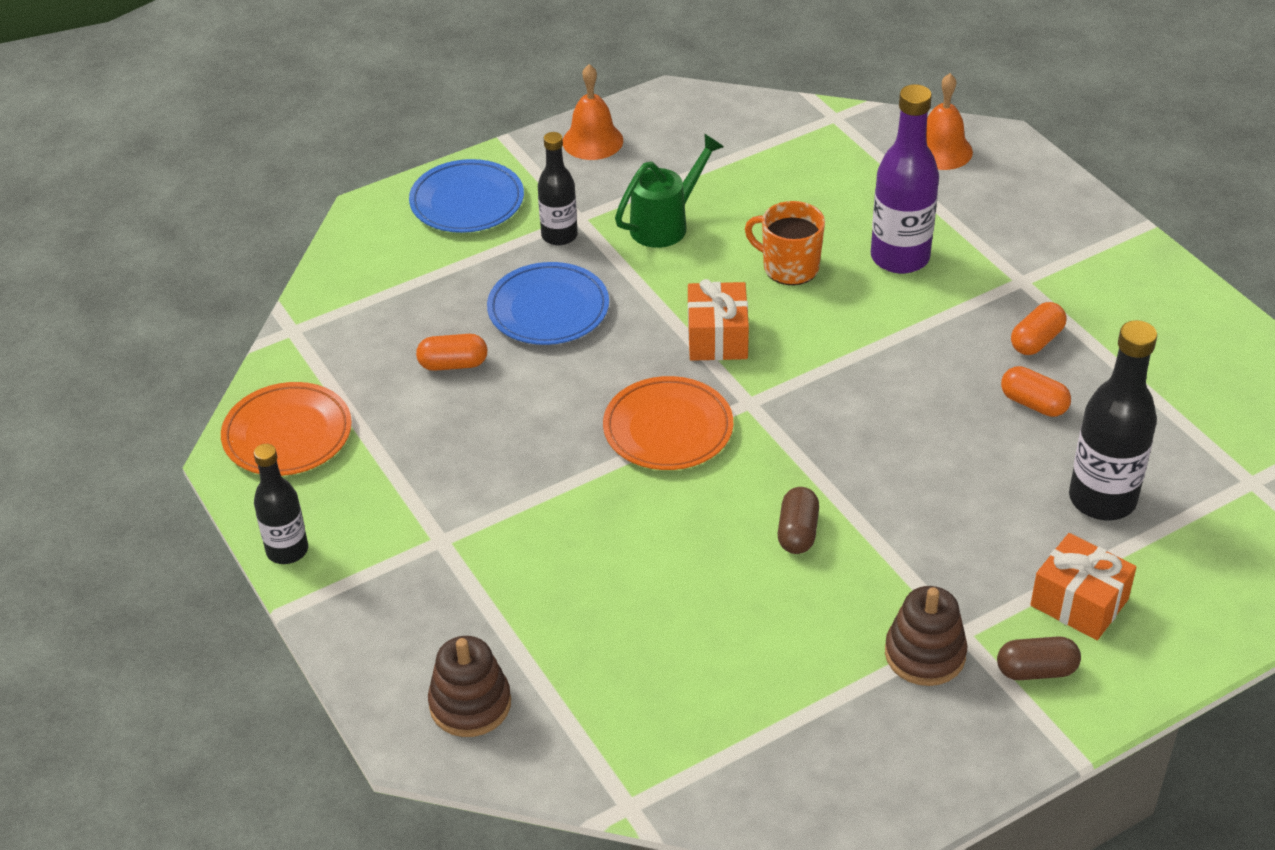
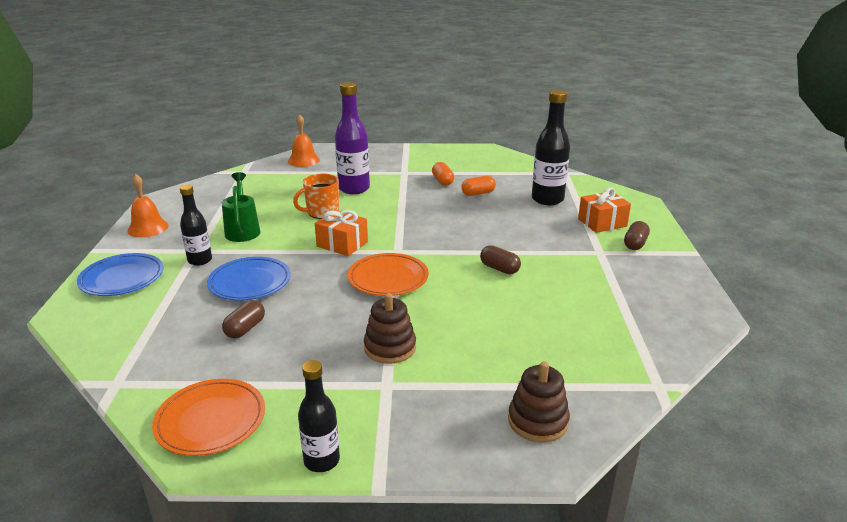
camera: 60 degrees left, 15 degrees down
(453, 364) = (245, 329): orange capsule -> brown capsule
(925, 654) = (606, 265): brown stacking toy -> brown stacking toy (390, 348)

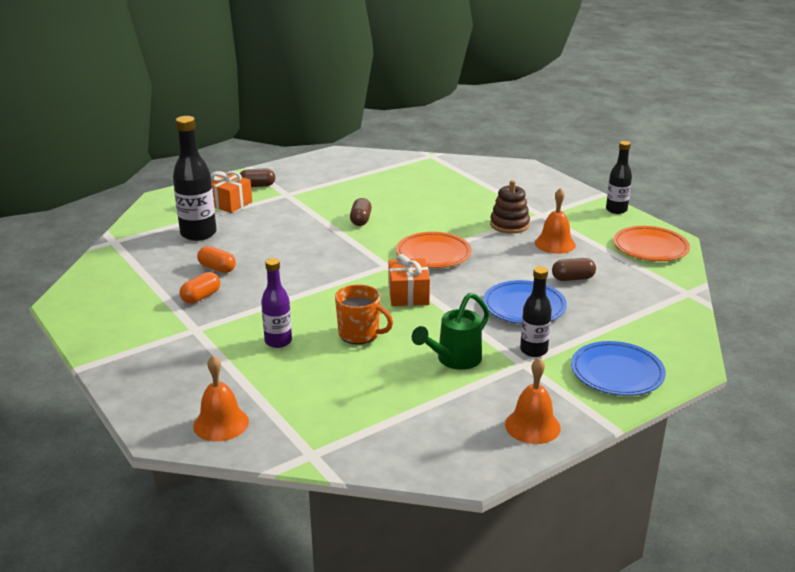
camera: 125 degrees left, 0 degrees up
(314, 355) = (555, 244): none -> orange bell
(354, 189) = (278, 341): purple bottle -> purple bottle, size x0.62
(538, 421) = (504, 174): brown stacking toy -> none

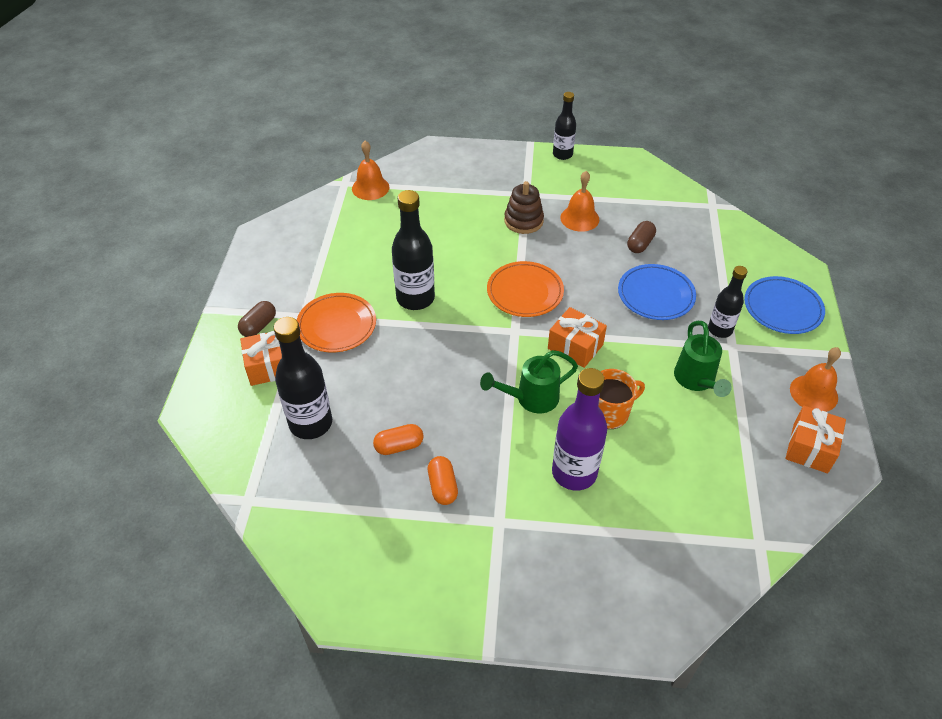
camera: 50 degrees left, 20 degrees up
(221, 423) = (672, 582): orange bell -> orange bell (370, 188)
(278, 341) = (574, 473): purple bottle -> purple bottle, size x1.60
(328, 297) = (531, 398): none -> green watering can
(361, 220) = (415, 298): brown capsule -> black bottle
(459, 446) = (810, 448): none -> orange gift
(650, 248) = (635, 178): orange plate -> orange plate (337, 325)

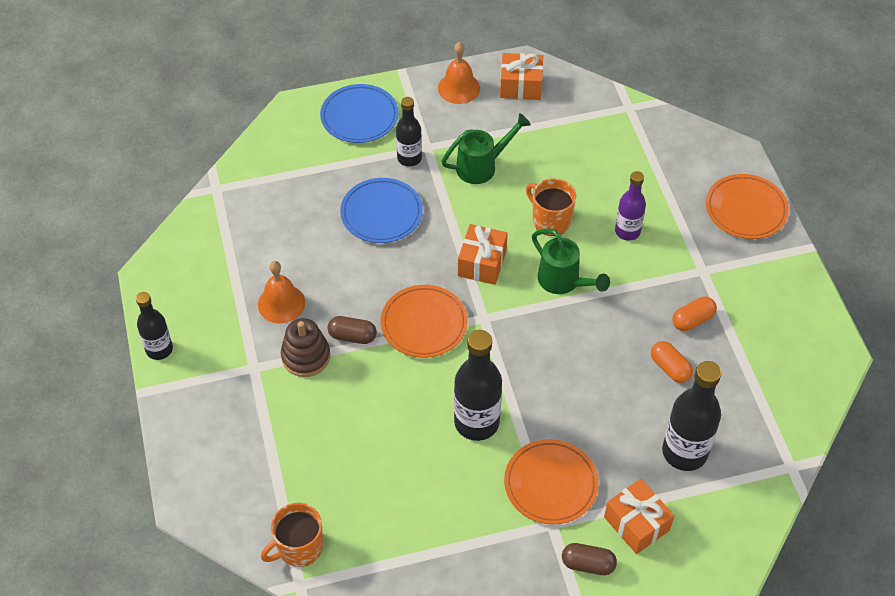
camera: 110 degrees left, 5 degrees up
(370, 188) = (299, 547): orange bell -> orange mug
(567, 604) = (746, 209): none -> orange plate
(574, 473) = (627, 231): purple bottle -> purple bottle, size x0.62
(640, 244) = (306, 240): brown capsule -> brown capsule (352, 336)

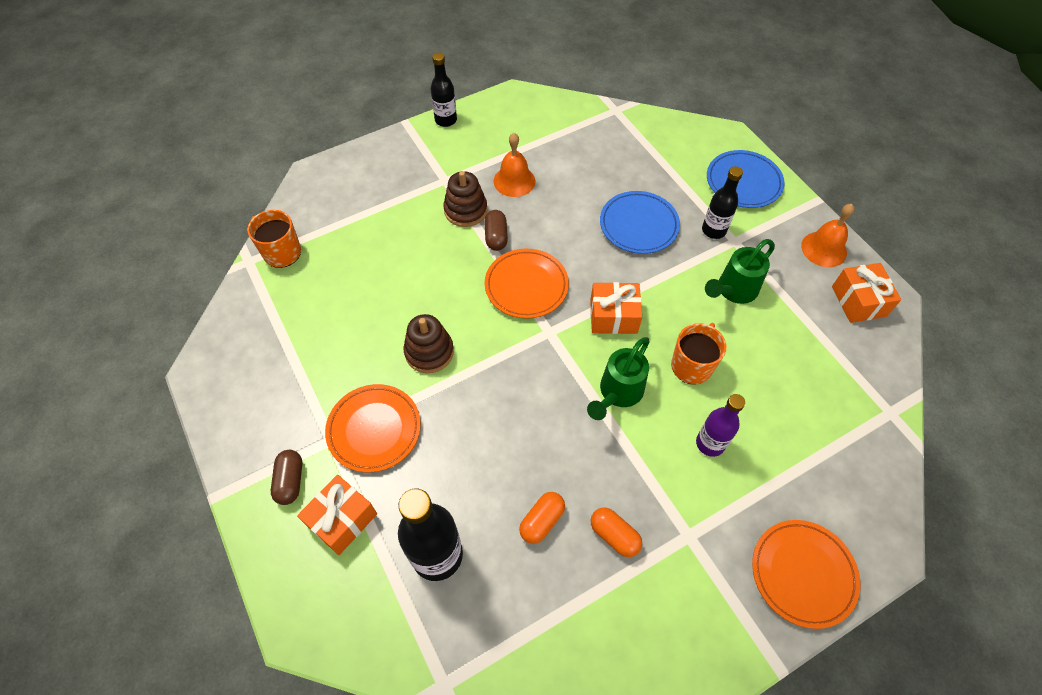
camera: 75 degrees right, 5 degrees up
(476, 422) = (429, 352): black bottle -> brown stacking toy
(482, 166) = (733, 290): green watering can -> green watering can turned 90 degrees clockwise

